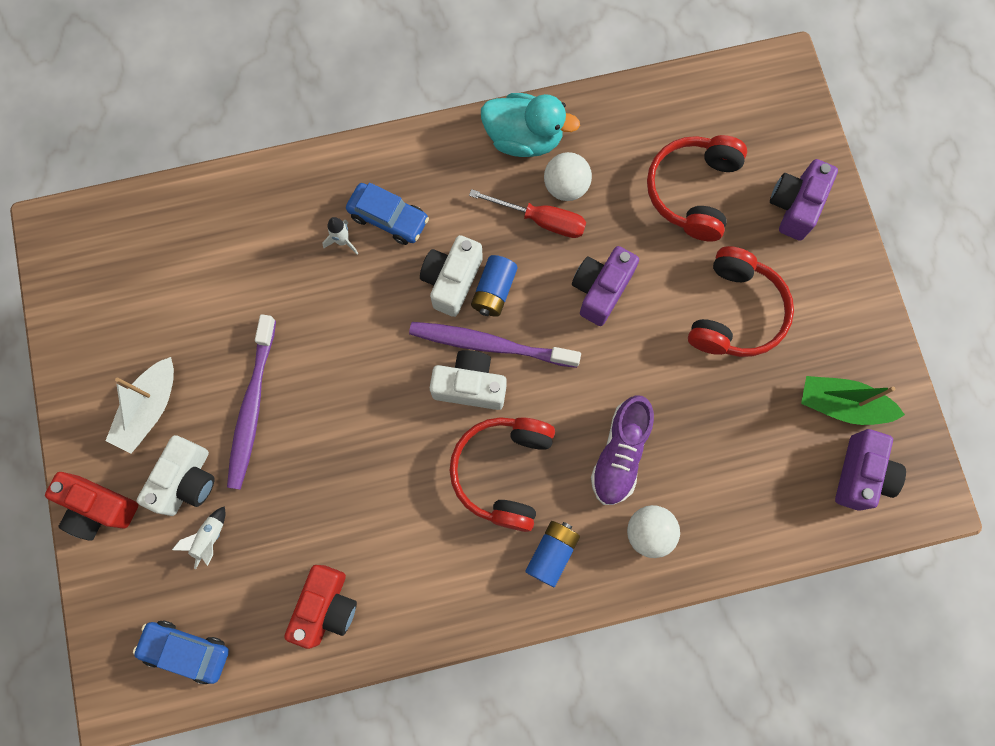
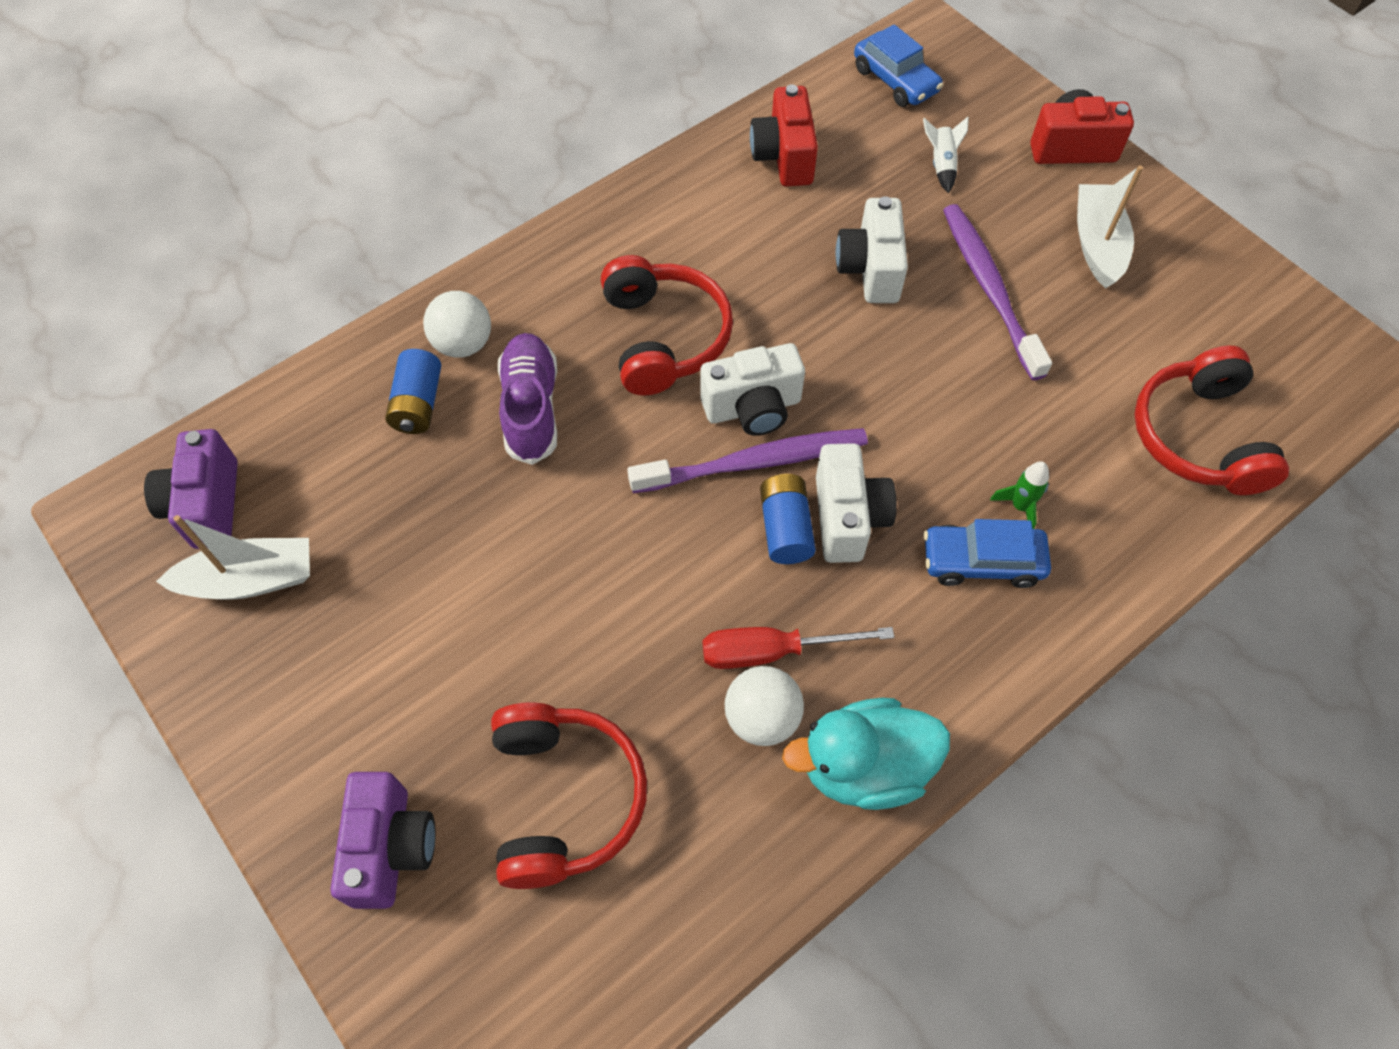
camera: 155 degrees right, 15 degrees down
(186, 651) = (895, 80): blue car -> blue car turned 60 degrees clockwise
(187, 481) = (1003, 200): white camera -> white camera (870, 269)
(342, 241) = (1020, 506): white rocket -> green rocket
(552, 553) = (569, 284): blue battery -> blue battery (418, 404)
(600, 290) = (642, 590): purple camera -> none
(735, 312) = (438, 640): red headphones -> red headphones (1199, 437)
(842, 404) = (250, 580): green boat -> white boat

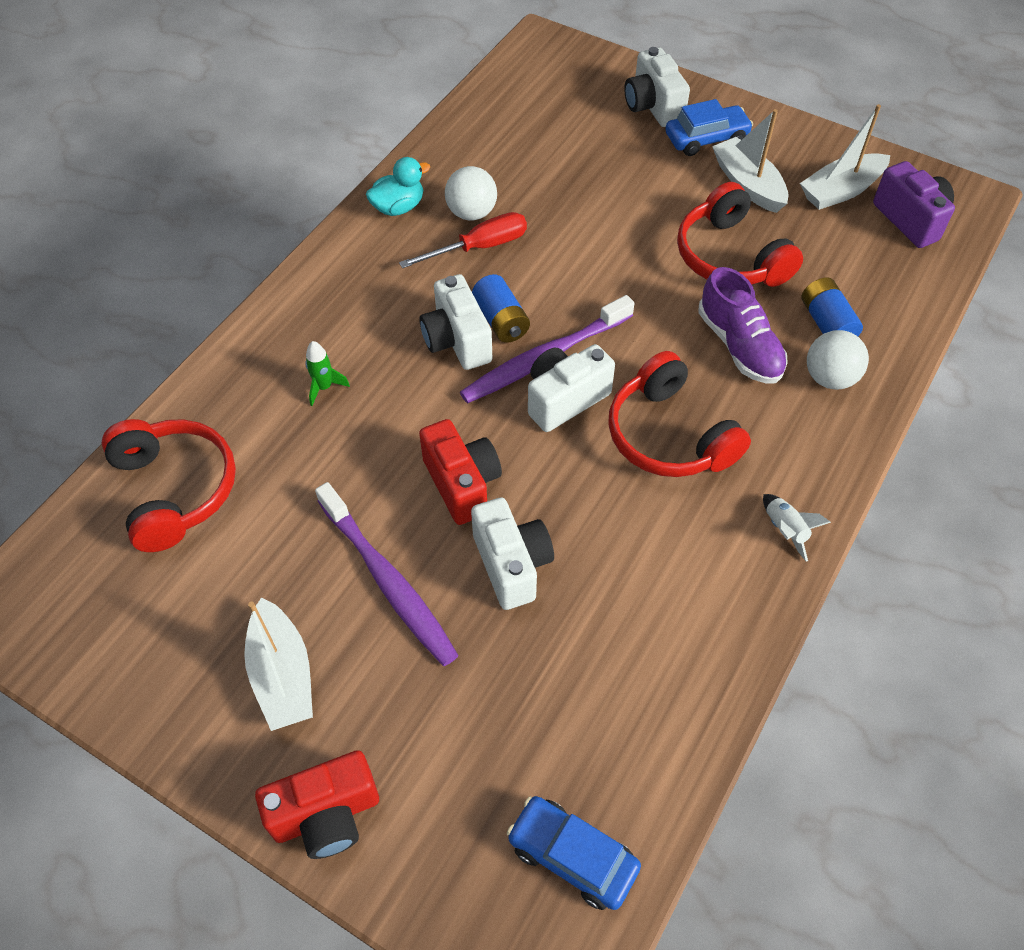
camera: 160 degrees right, 5 degrees down
(360, 634) = (748, 184): none -> white boat
(391, 847) = (653, 106): purple camera -> white camera
(563, 798) = (571, 148): red headphones -> red headphones (731, 256)
(784, 157) = (656, 679): red camera -> red camera (462, 483)
(864, 767) = (398, 207): turquoise duck -> turquoise duck, size x0.65
(941, 165) = (476, 730): white rocket -> white rocket (785, 530)
(982, 562) = (347, 340): blue car -> blue car (706, 139)

